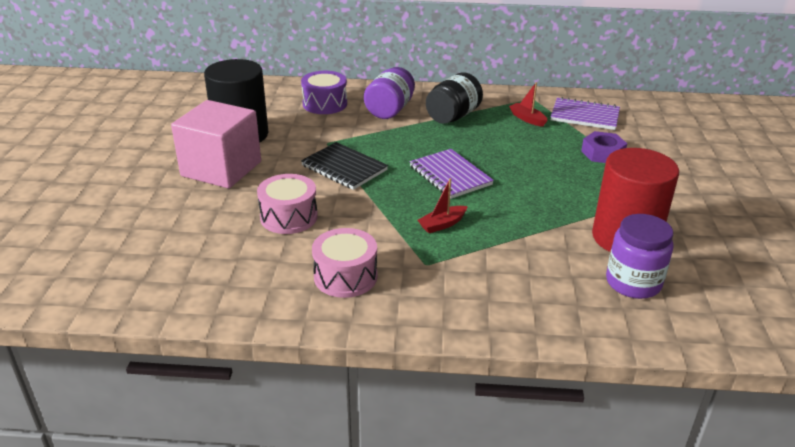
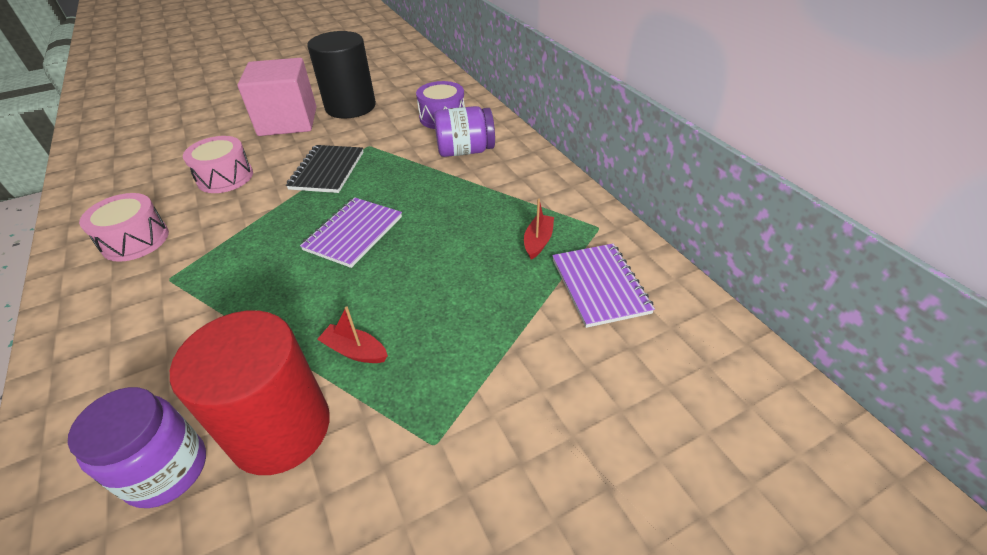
camera: 60 degrees right, 10 degrees up
(442, 224) = (249, 263): red boat -> red boat (355, 351)
(453, 116) = (490, 190): black jar -> none
(602, 153) = (504, 336): purple nut -> none

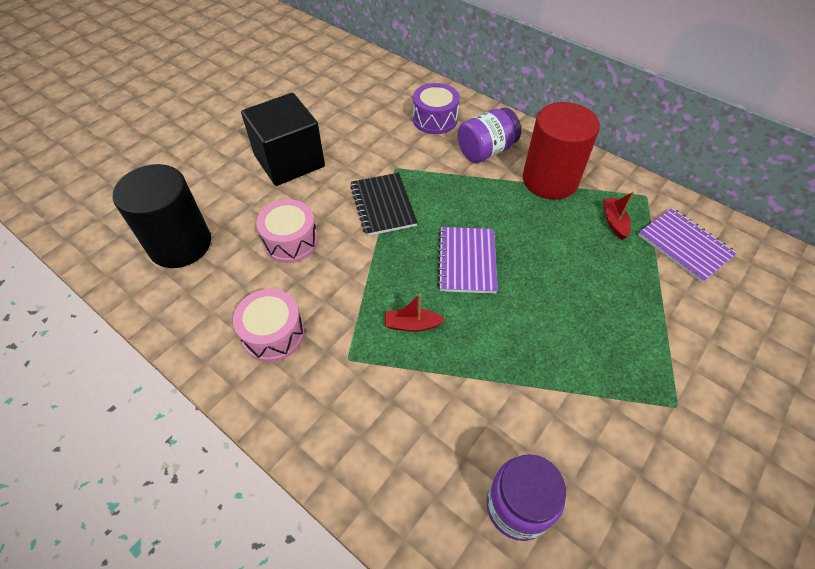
camera: 25 degrees left, 10 degrees up
(280, 429) = (568, 441): red cylinder -> red cylinder (550, 180)
(288, 121) = (289, 161): pink cube -> black cube
(350, 107) = (336, 128): black cylinder -> black cylinder (180, 244)
(355, 351) = (563, 361): red boat -> red boat (412, 324)

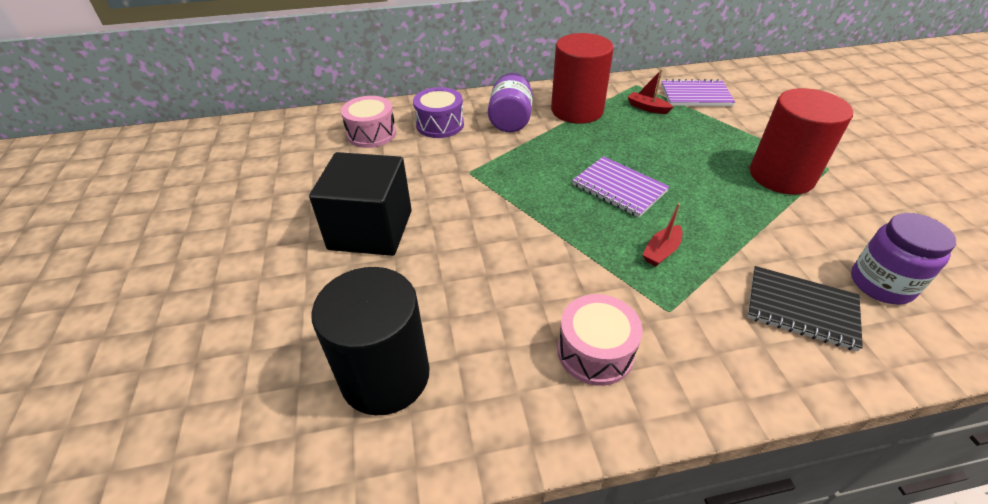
camera: 50 degrees left, 10 degrees down
(291, 241) = (483, 280): pink drum -> pink drum (371, 134)
(383, 205) = (506, 201): black notebook -> black notebook (801, 309)
(615, 369) = (781, 176): none -> red cylinder

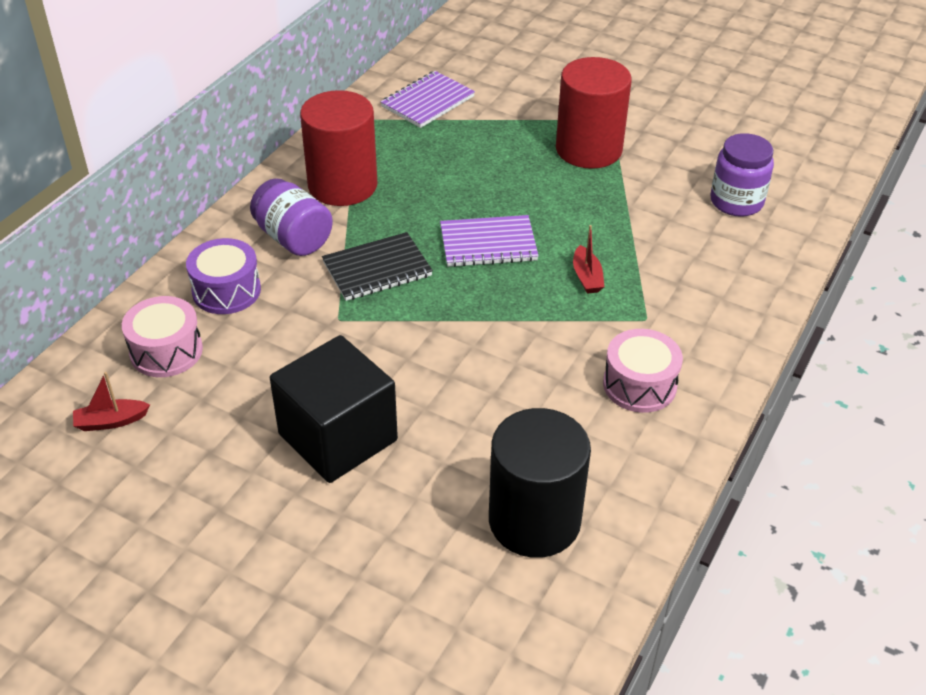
camera: 50 degrees left, 0 degrees up
(647, 108) = (403, 142): red boat -> red boat (111, 421)
(801, 309) = (715, 255): black notebook -> black notebook (377, 269)

